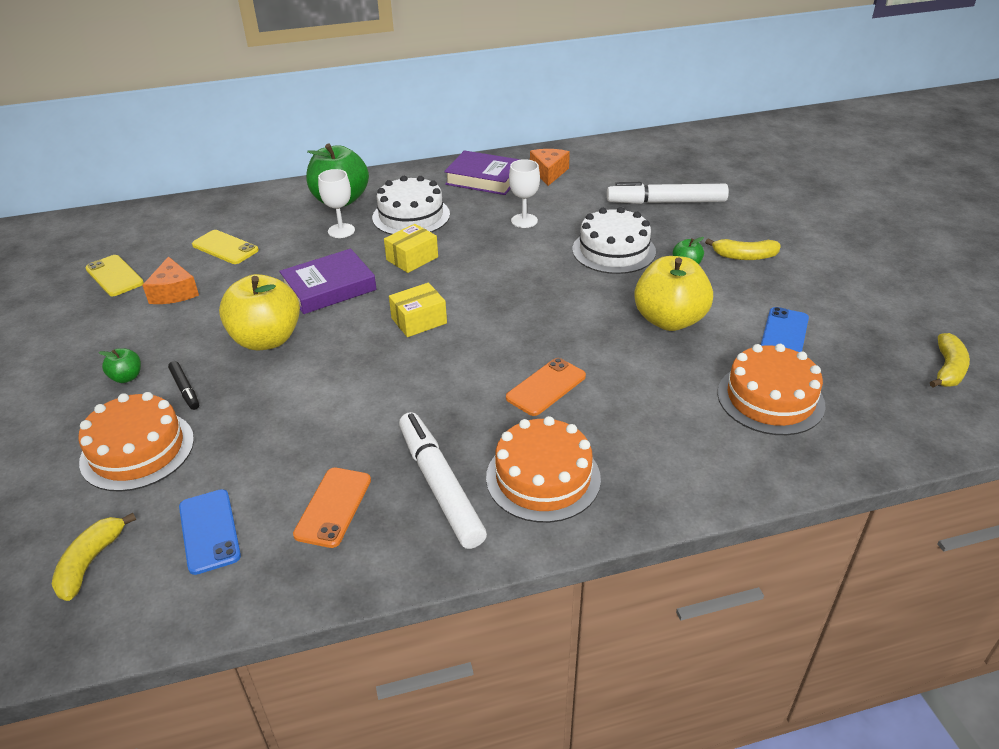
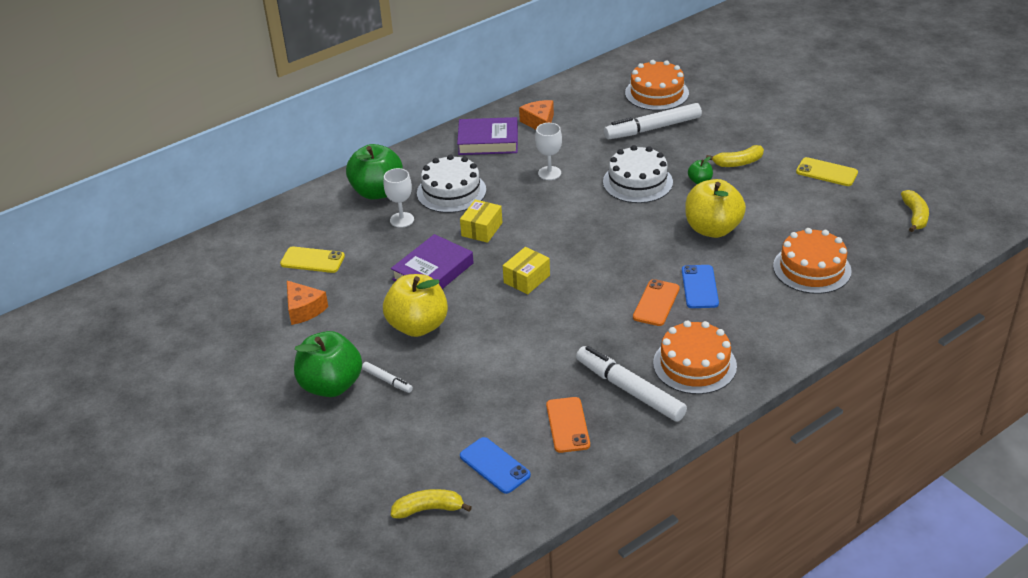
camera: 20 degrees left, 0 degrees up
(91, 562) = (429, 509): yellow banana -> yellow banana turned 90 degrees clockwise
(114, 276) = (237, 310): yellow phone -> yellow phone (826, 172)
(127, 377) = (331, 385): green apple -> green apple, size x2.26
(137, 450) = (392, 432): orange cake -> orange cake (656, 93)
(185, 389) = (387, 380): black marker -> white marker
(784, 334) = (798, 218): blue phone -> blue phone (700, 287)

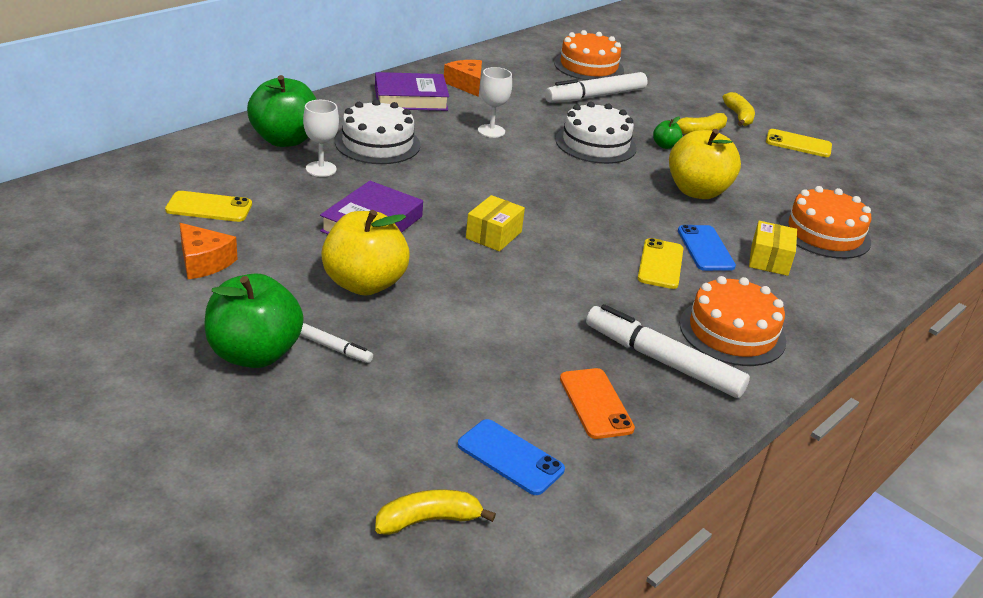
camera: 15 degrees left, 5 degrees down
(482, 229) = (424, 182): yellow box -> yellow box (769, 260)
(656, 303) = (660, 264): orange phone -> yellow phone
(915, 216) = (909, 187): yellow banana -> yellow banana (739, 116)

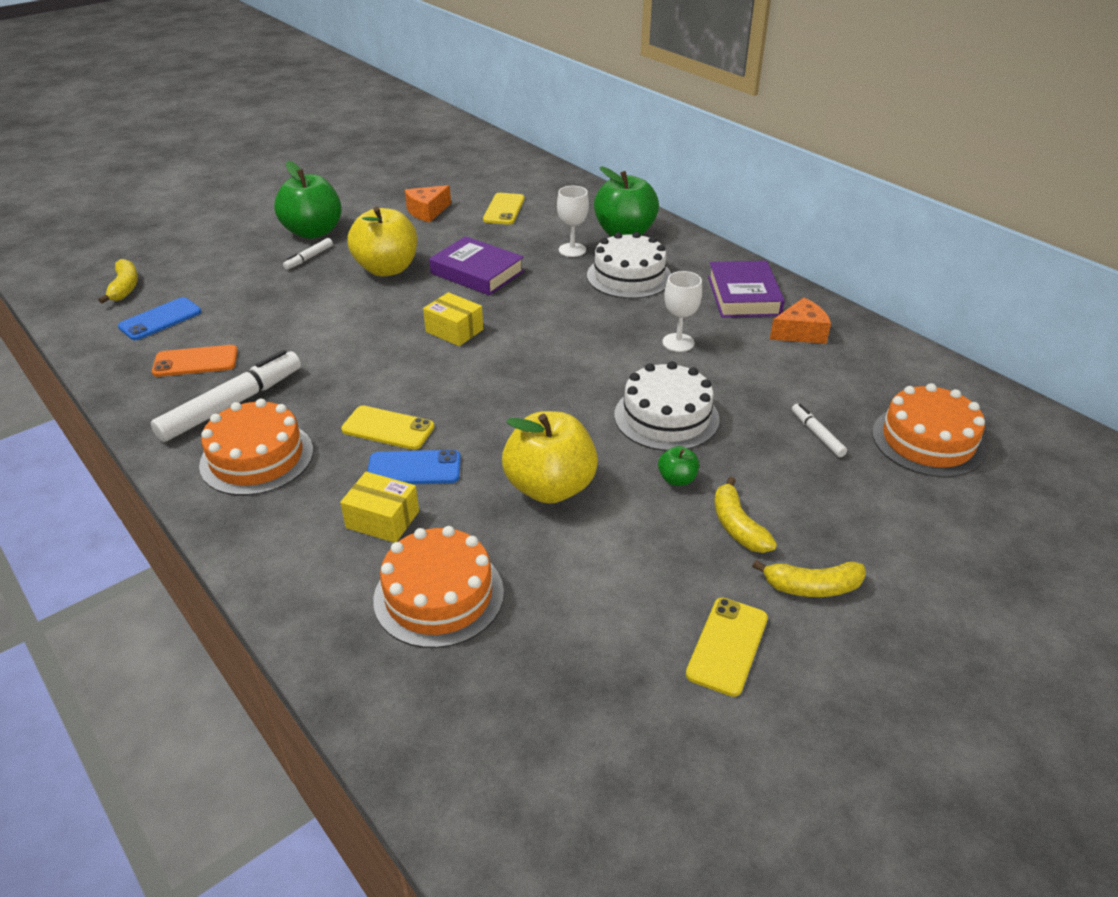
camera: 100 degrees right, 5 degrees up
(595, 96) = (817, 434): white marker -> white marker, size x0.48

